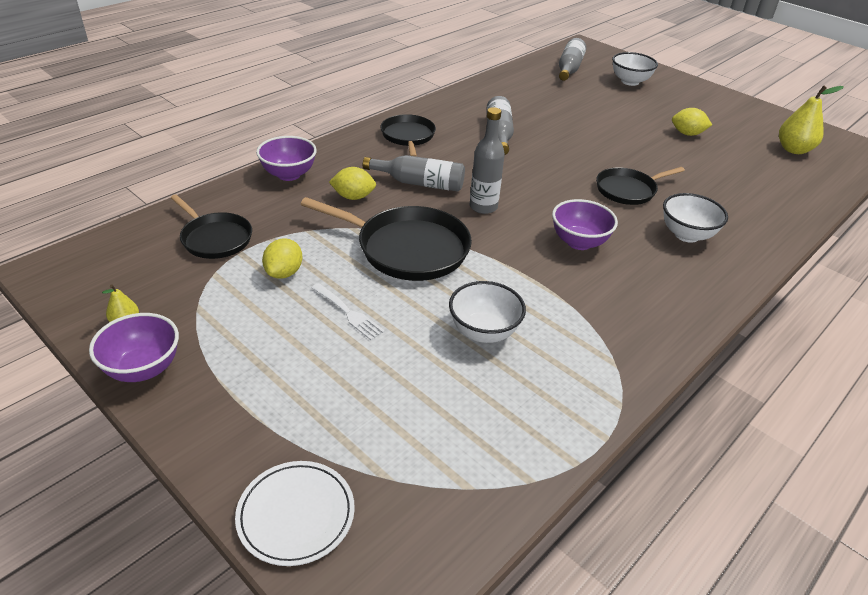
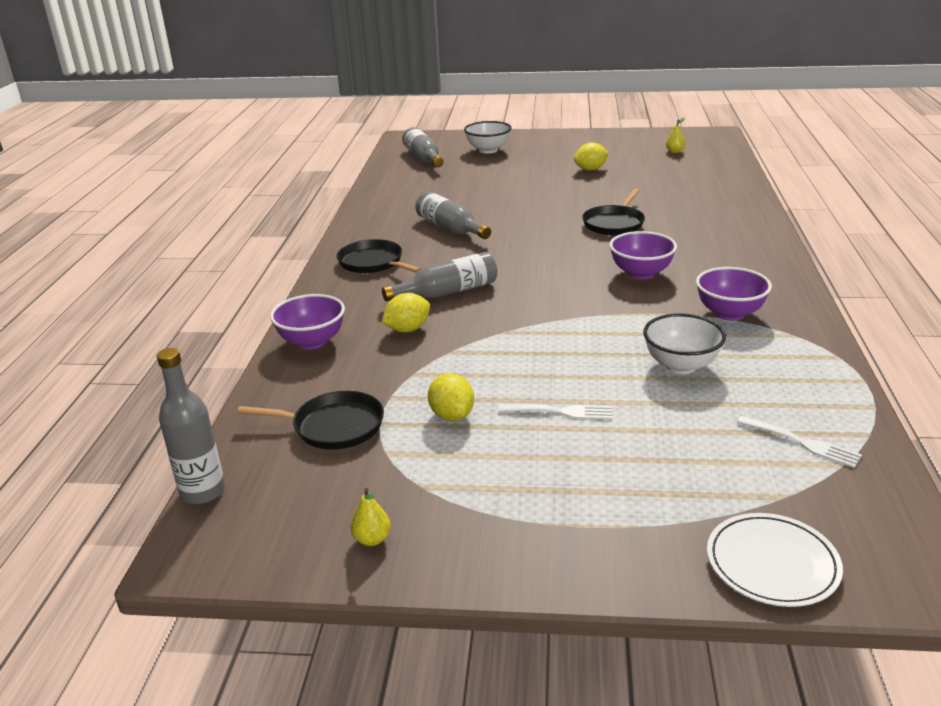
camera: 35 degrees left, 10 degrees down
(143, 368) = (461, 560): purple bowl -> purple bowl (729, 313)
(407, 249) = (524, 342): black pan -> none
(468, 450) = (802, 443): none -> white fork
(483, 207) = (530, 284): grey bottle -> grey bottle (203, 492)
(686, 235) = (700, 234): white bowl -> none
(793, 150) = (675, 151): yellow pear -> yellow pear, size x0.50

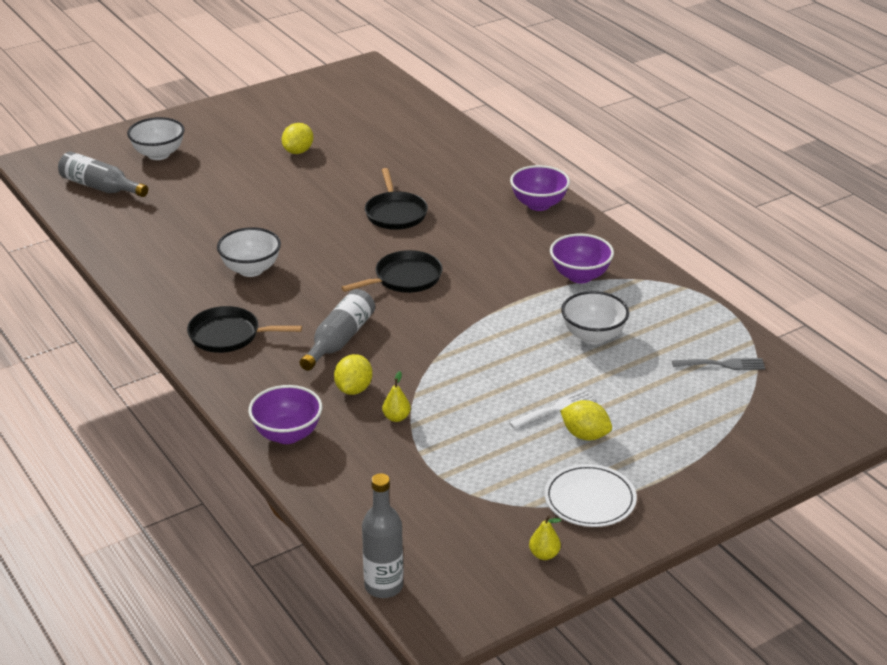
camera: 40 degrees left, 5 degrees up
(334, 426) = (409, 494): black pan -> black pan (405, 278)
(450, 228) = (251, 269): grey bottle -> white bowl
(452, 415) = (484, 446): yellow lemon -> yellow lemon (585, 435)
(641, 273) = (476, 261): purple bowl -> purple bowl (539, 204)
(675, 151) = (353, 103): yellow pear -> yellow pear (396, 417)
(772, 563) = (777, 452): white plate -> white plate (590, 499)
(802, 443) = (722, 364): white fork -> grey fork

